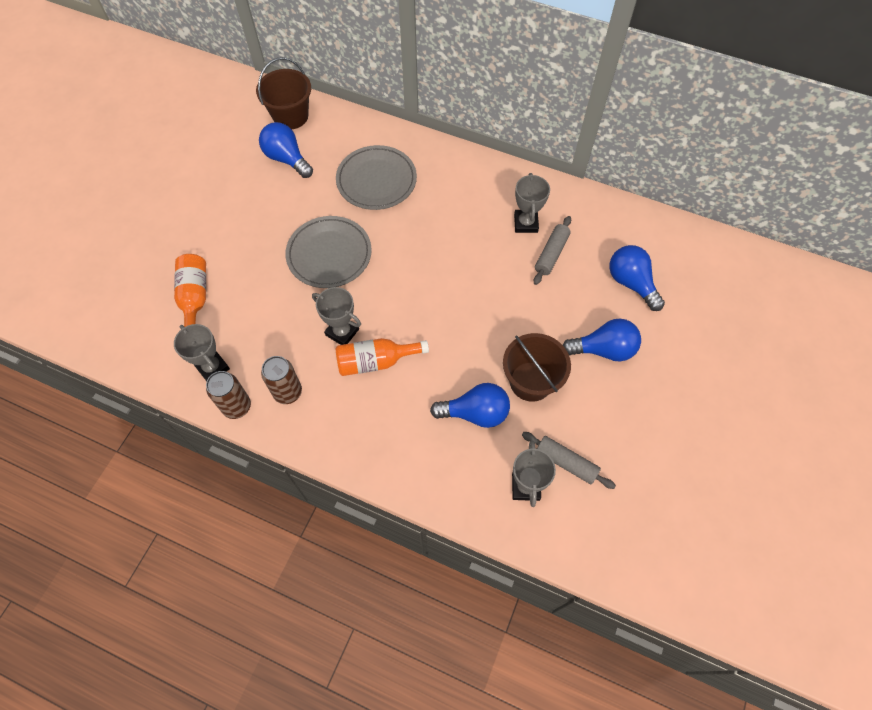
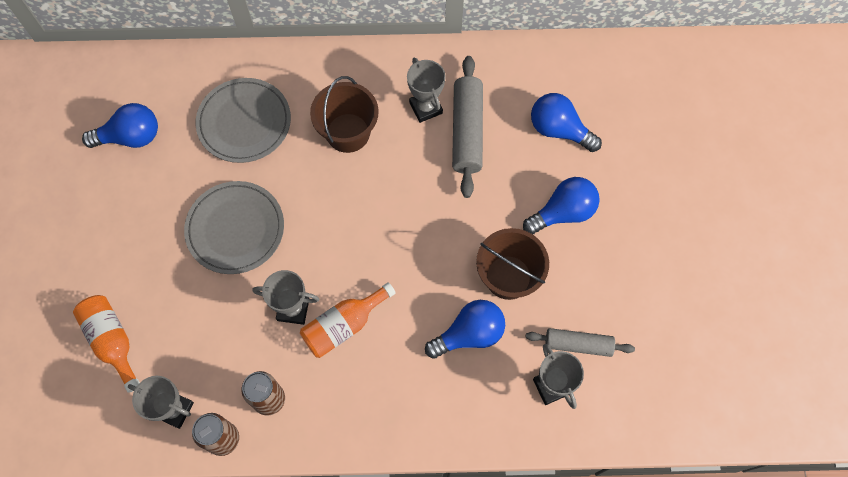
camera: 25 degrees left, 5 degrees up
(287, 159) = (130, 137): blue light bulb -> blue light bulb turned 150 degrees clockwise
(290, 116) = (108, 83): brown bucket -> brown bucket (348, 133)
(551, 254) = (467, 131): grey rolling pin -> grey rolling pin, size x1.57

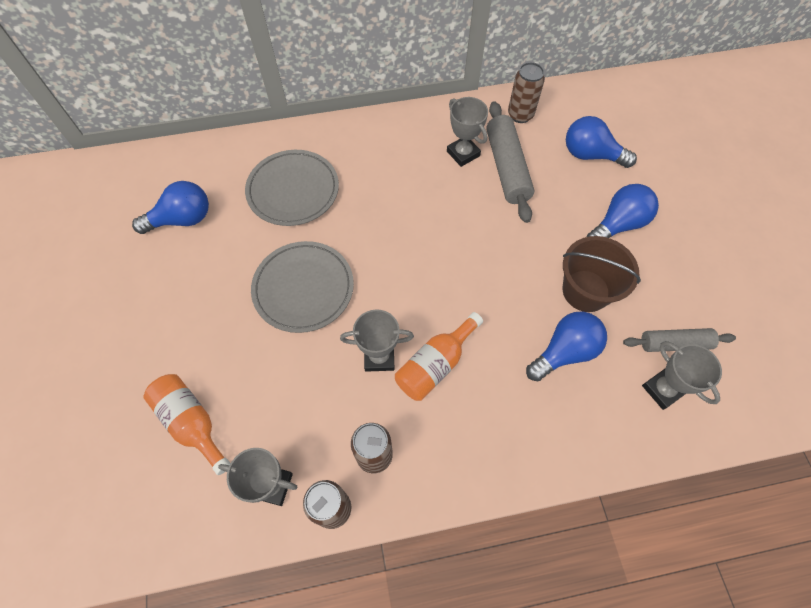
camera: 10 degrees left, 5 degrees down
(348, 133) = (395, 185): brown bucket -> none
(498, 71) = (520, 115): none -> brown can

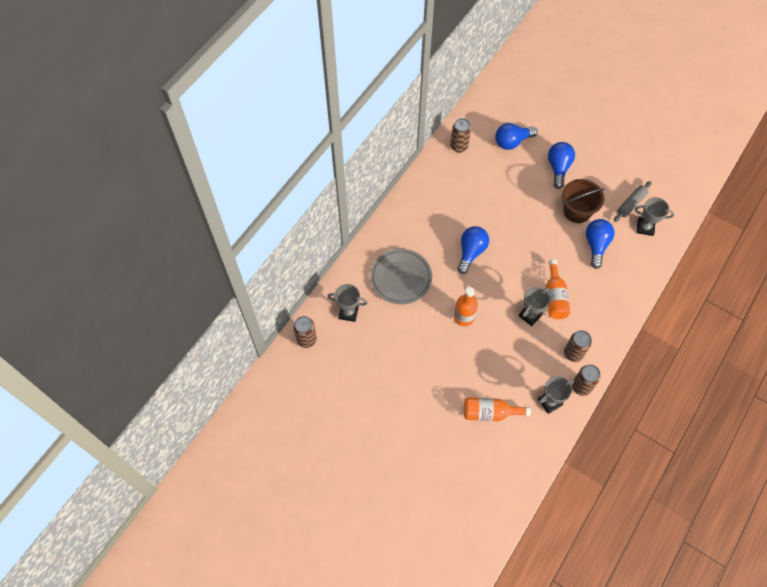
camera: 45 degrees left, 0 degrees up
(131, 169) = (307, 340): none -> brown can
(182, 219) = (367, 339): blue light bulb -> blue light bulb (471, 252)
(303, 288) = (464, 317): grey plate -> orange bottle
(463, 153) = (456, 190): grey trophy -> grey trophy (348, 312)
(507, 168) = (483, 180): grey rolling pin -> none

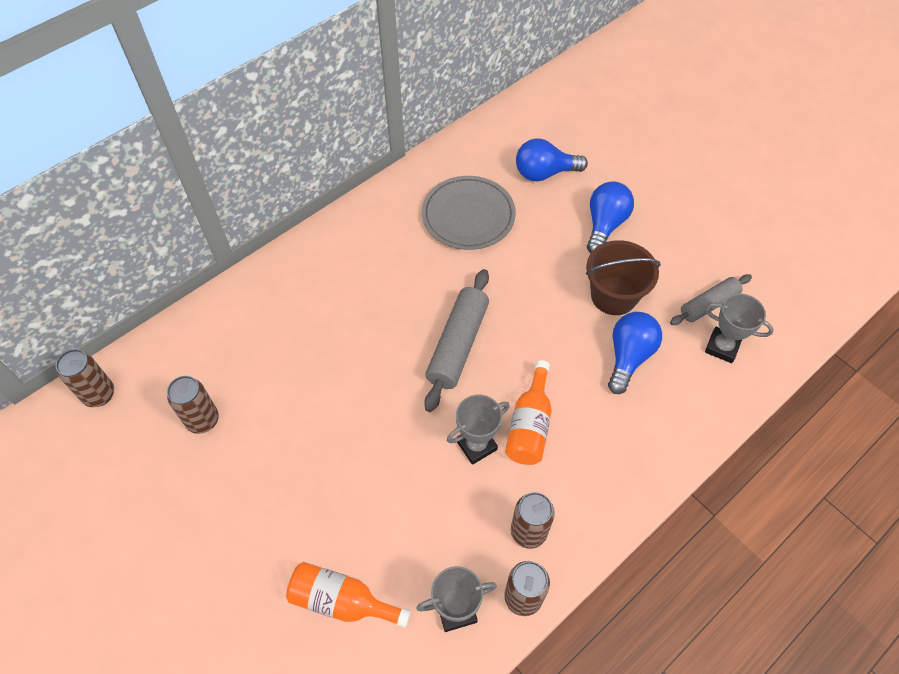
camera: 15 degrees right, 5 degrees down
(348, 312) = (184, 368): grey trophy -> none
(401, 278) = (290, 333): grey plate -> grey plate (468, 216)
(459, 146) = (460, 163): brown can -> brown can (203, 420)
(464, 317) = (364, 421): orange bottle -> none
(471, 252) = (417, 320): blue light bulb -> none
(499, 261) = (458, 345): none -> grey rolling pin

